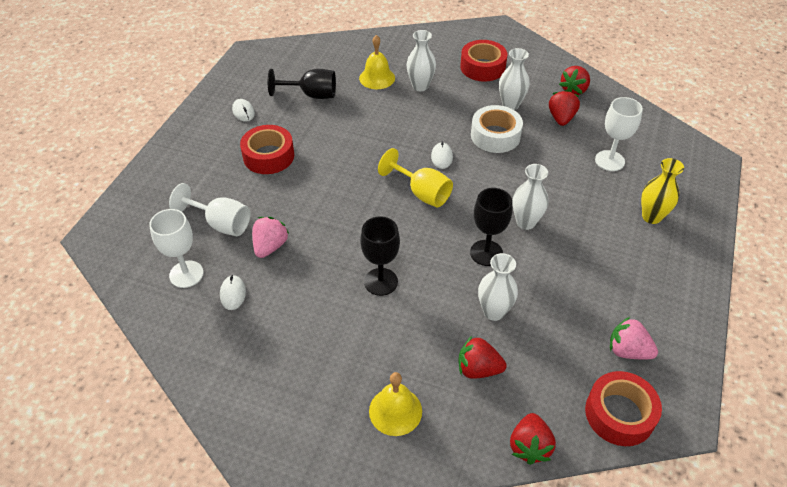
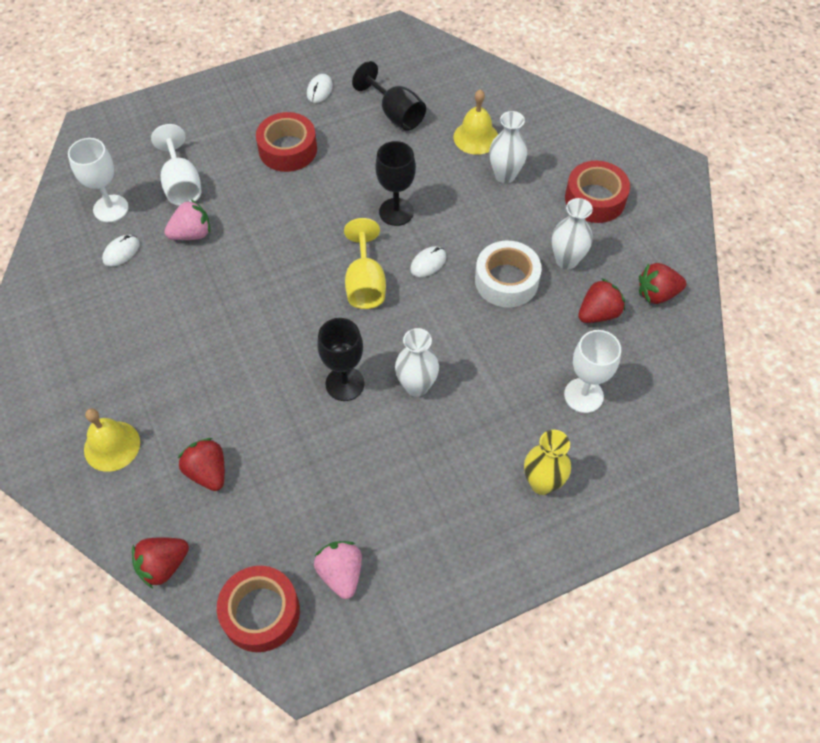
camera: 45 degrees right, 10 degrees up
(381, 282) = (232, 335): black goblet -> black goblet (396, 212)
(494, 311) = (282, 438): white vase -> none

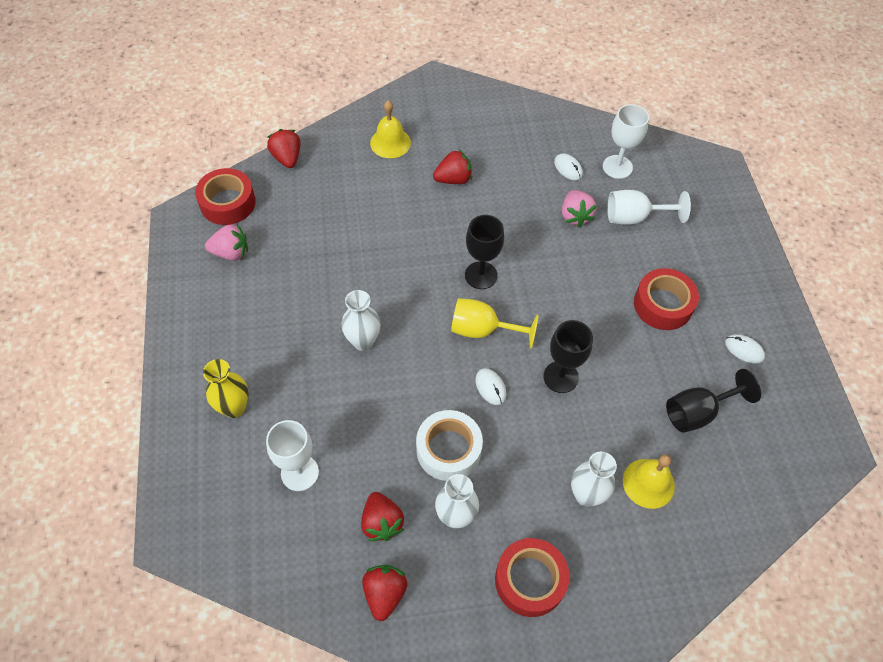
camera: 105 degrees right, 0 degrees up
(207, 472) = (345, 191): red strawberry -> red strawberry (453, 179)
(345, 384) = (386, 291): black goblet -> black goblet (481, 275)

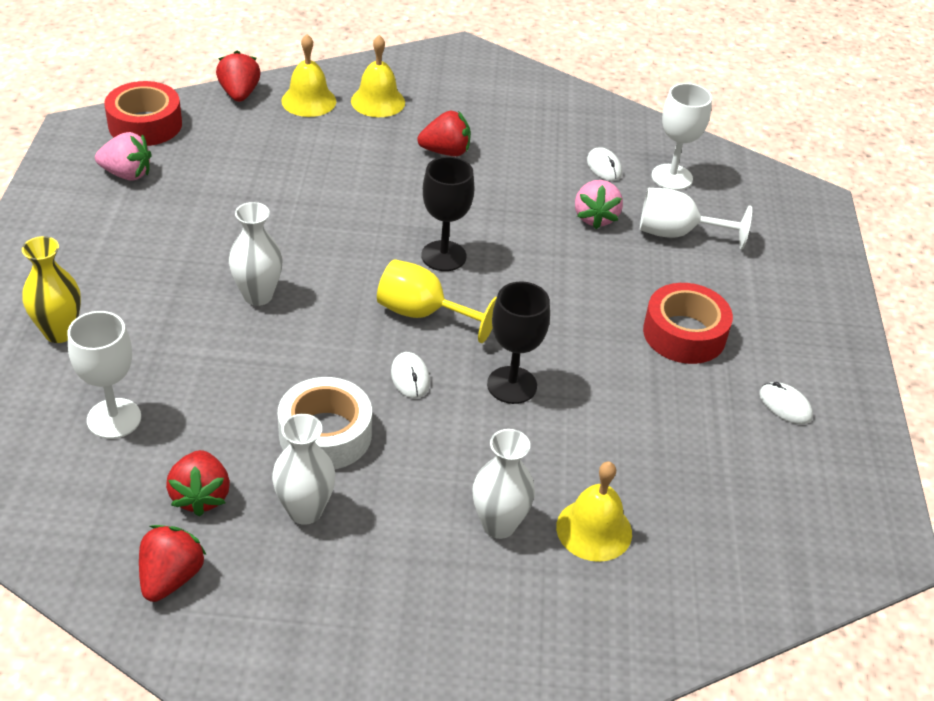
camera: 10 degrees right, 15 degrees down
(340, 153) = (308, 101): none -> yellow bell
(530, 580) = (381, 607): red tape -> none
(698, 412) = (694, 463): black goblet -> none

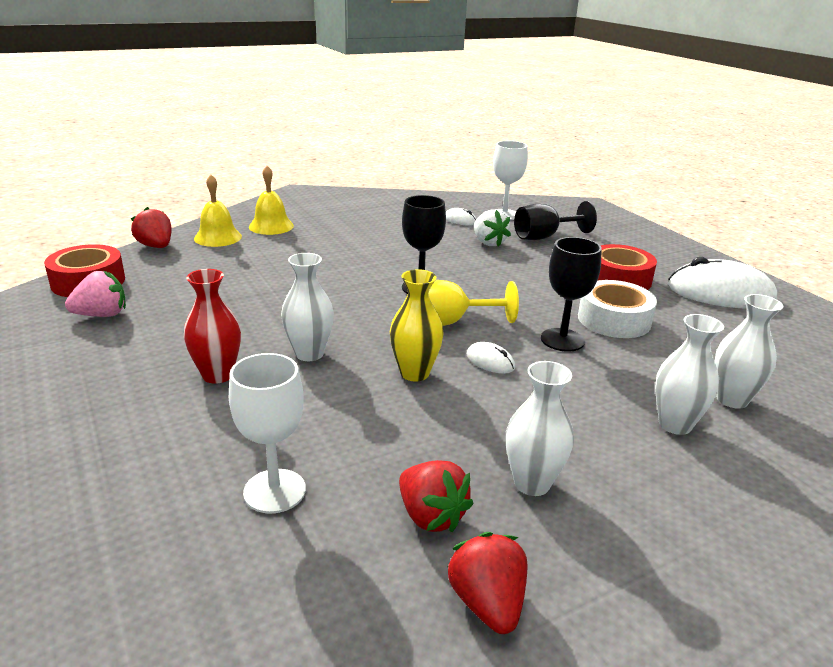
camera: 30 degrees left, 15 degrees down
(59, 332) = (143, 444): yellow vase -> yellow vase (414, 373)
(164, 286) = (217, 375): none -> red vase
(325, 434) = (477, 422): white tape -> white tape (614, 320)
(446, 152) = (351, 238): red strawberry -> none
(594, 530) = (731, 399): yellow bell -> white vase
(595, 217) = (488, 243): pink strawberry -> white strawberry
(677, 233) = (544, 237): white goblet -> black goblet
(785, 405) = (720, 293): white mouse -> white mouse, size x2.28

